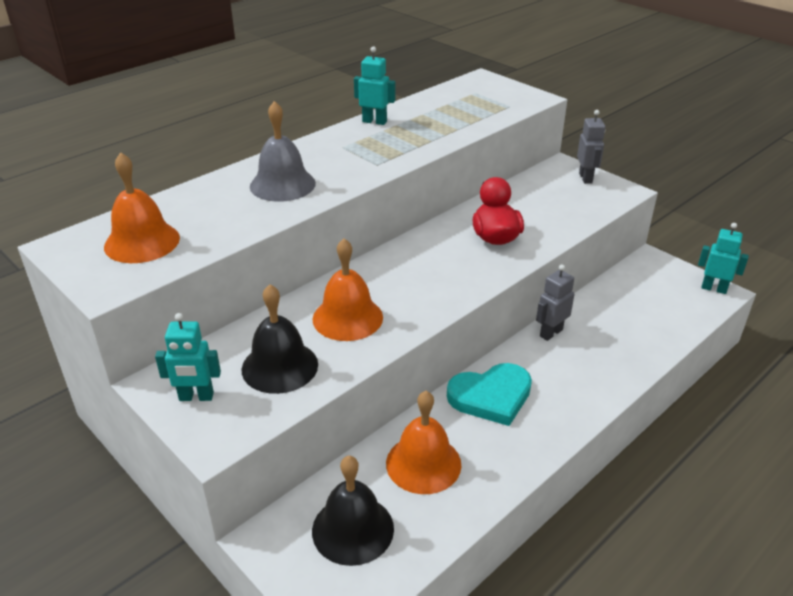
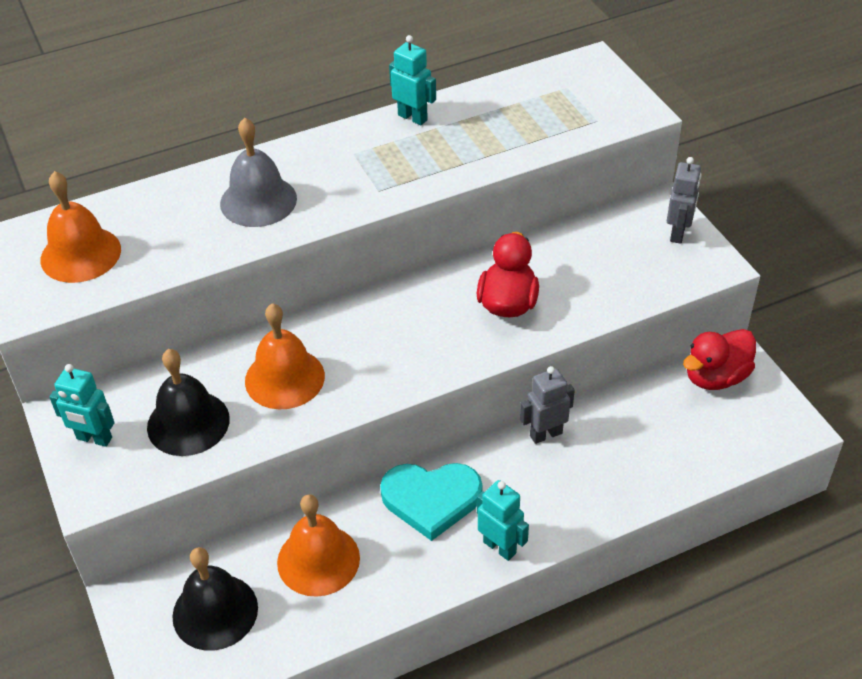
camera: 20 degrees right, 10 degrees up
(645, 273) = (715, 377): none -> red duck
(714, 288) = (791, 421): turquoise robot -> turquoise robot (500, 547)

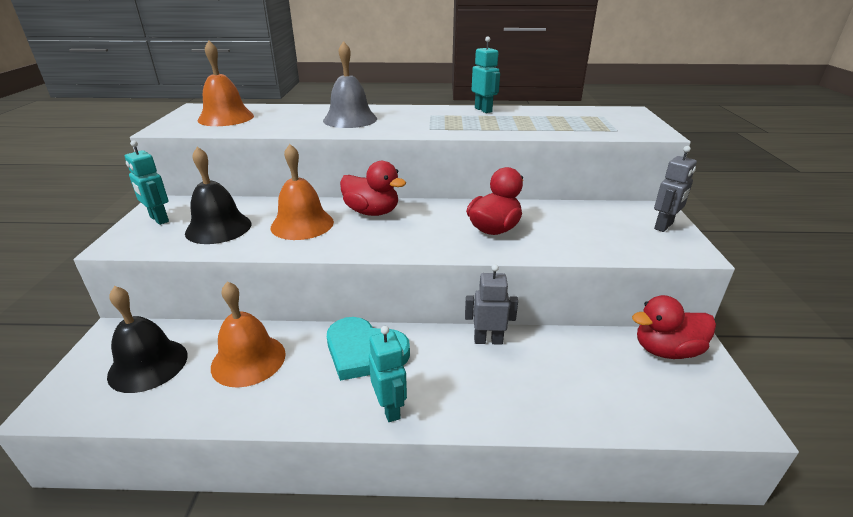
camera: 25 degrees right, 15 degrees down
(350, 326) = (372, 212): none -> red duck

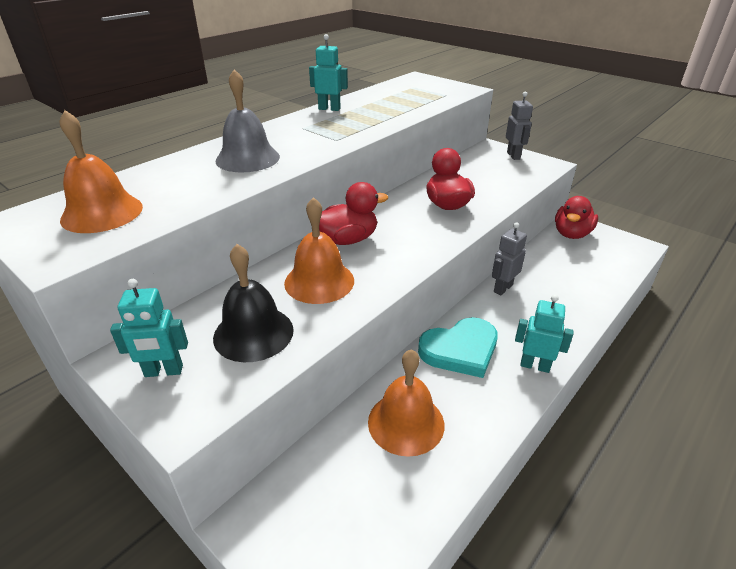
camera: 50 degrees left, 5 degrees up
(148, 365) = (341, 502): black bell -> none

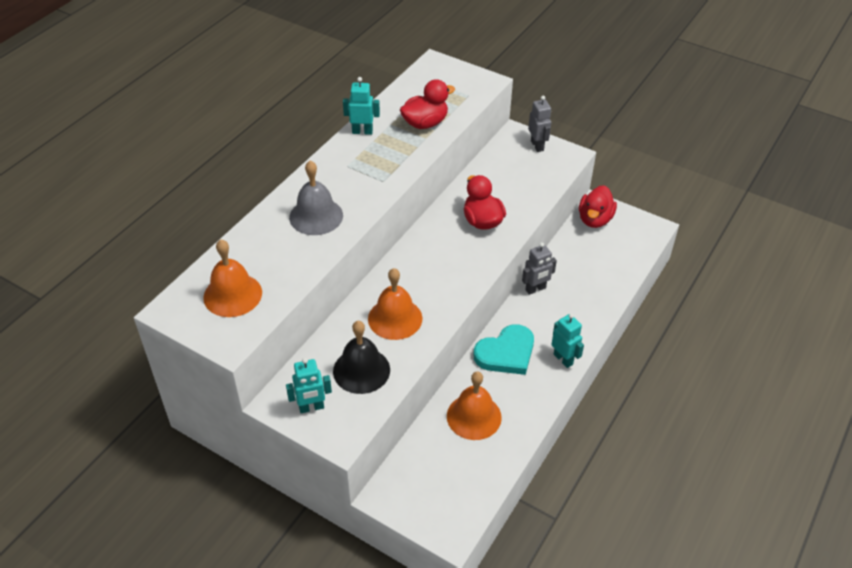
camera: 10 degrees left, 10 degrees up
(347, 239) = (406, 272): red duck -> red duck (425, 123)
(502, 288) = (535, 289): grey robot -> grey robot turned 150 degrees counterclockwise
(535, 365) = (563, 359): turquoise robot -> turquoise robot turned 45 degrees clockwise

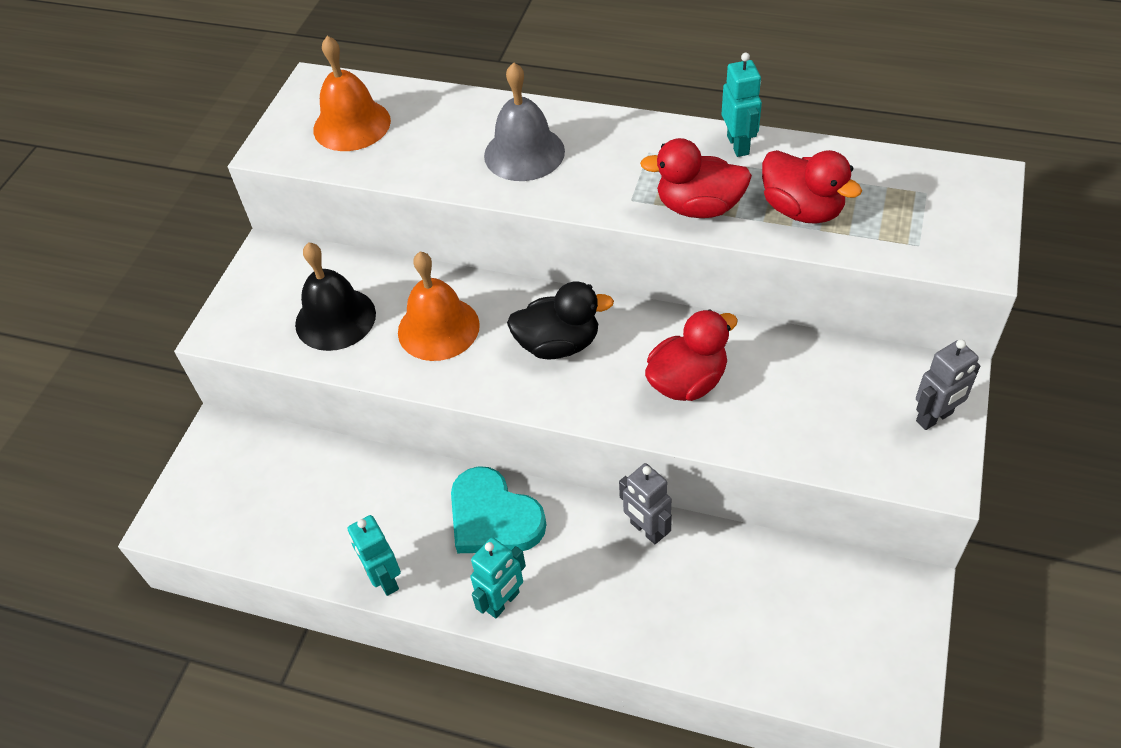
camera: 80 degrees right, 5 degrees up
(311, 407) = (265, 288): turquoise robot -> turquoise robot (385, 579)
(433, 266) = (558, 344): none -> black duck
(474, 416) = (362, 503): orange bell -> none
(594, 219) = (868, 592): red duck -> red duck (699, 207)

